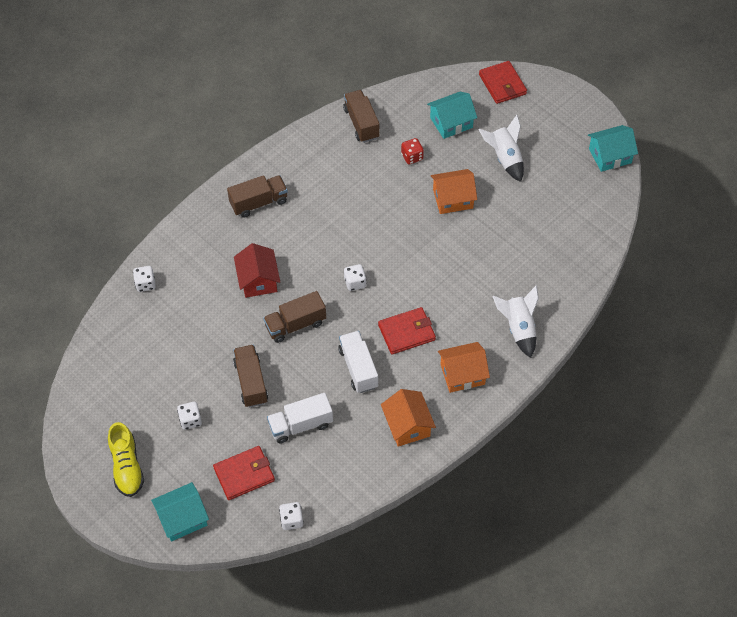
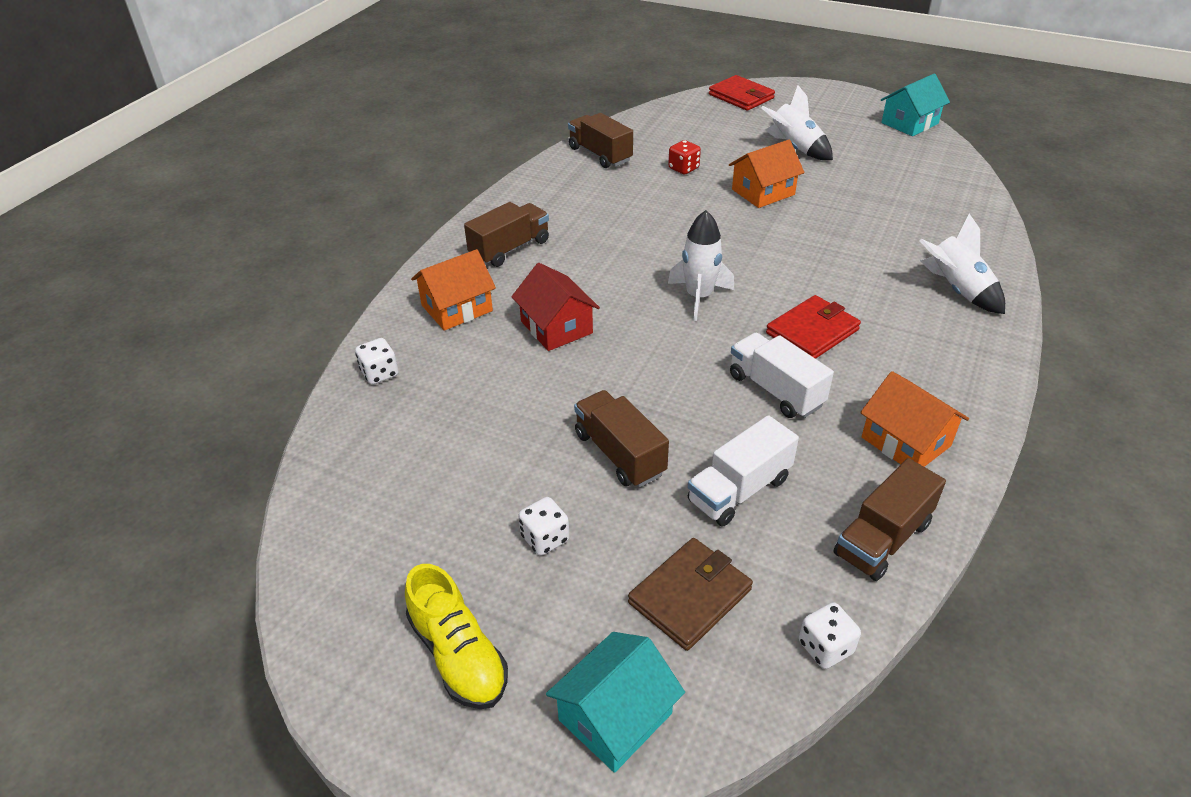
camera: 20 degrees left, 15 degrees down
(244, 474) = (690, 596): red wallet -> brown wallet
(295, 324) = (644, 363): brown truck -> brown truck (882, 539)
(355, 283) = (699, 297): white dice -> white rocket
(451, 122) = (708, 134): turquoise house -> none
(462, 374) = (929, 357): orange house -> orange house (457, 308)

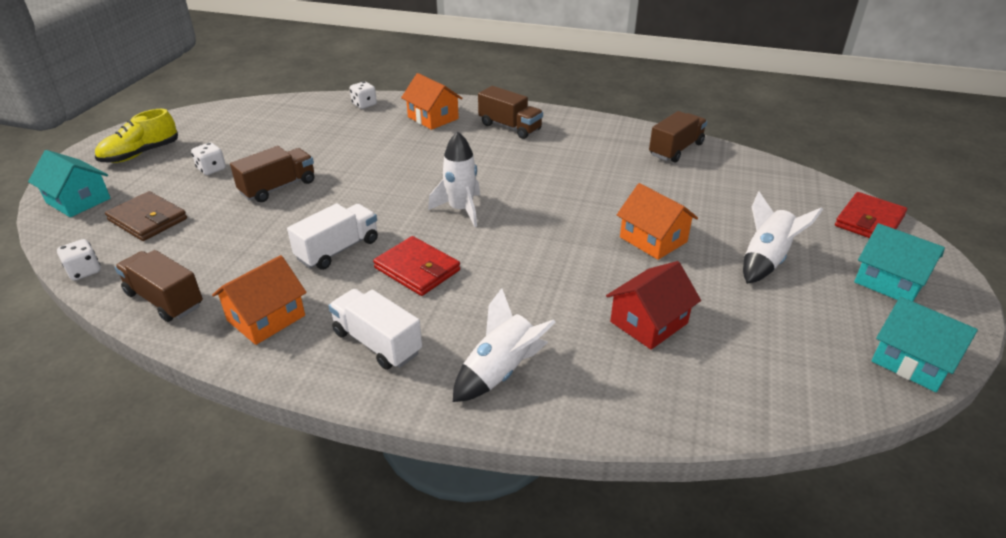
camera: 80 degrees right, 5 degrees down
(556, 327) = (414, 154): red house -> red house (649, 322)
(683, 168) = (675, 192): red dice -> none
(739, 490) = (232, 235): white truck -> white truck (377, 342)
(821, 109) = (889, 281): none -> turquoise house

